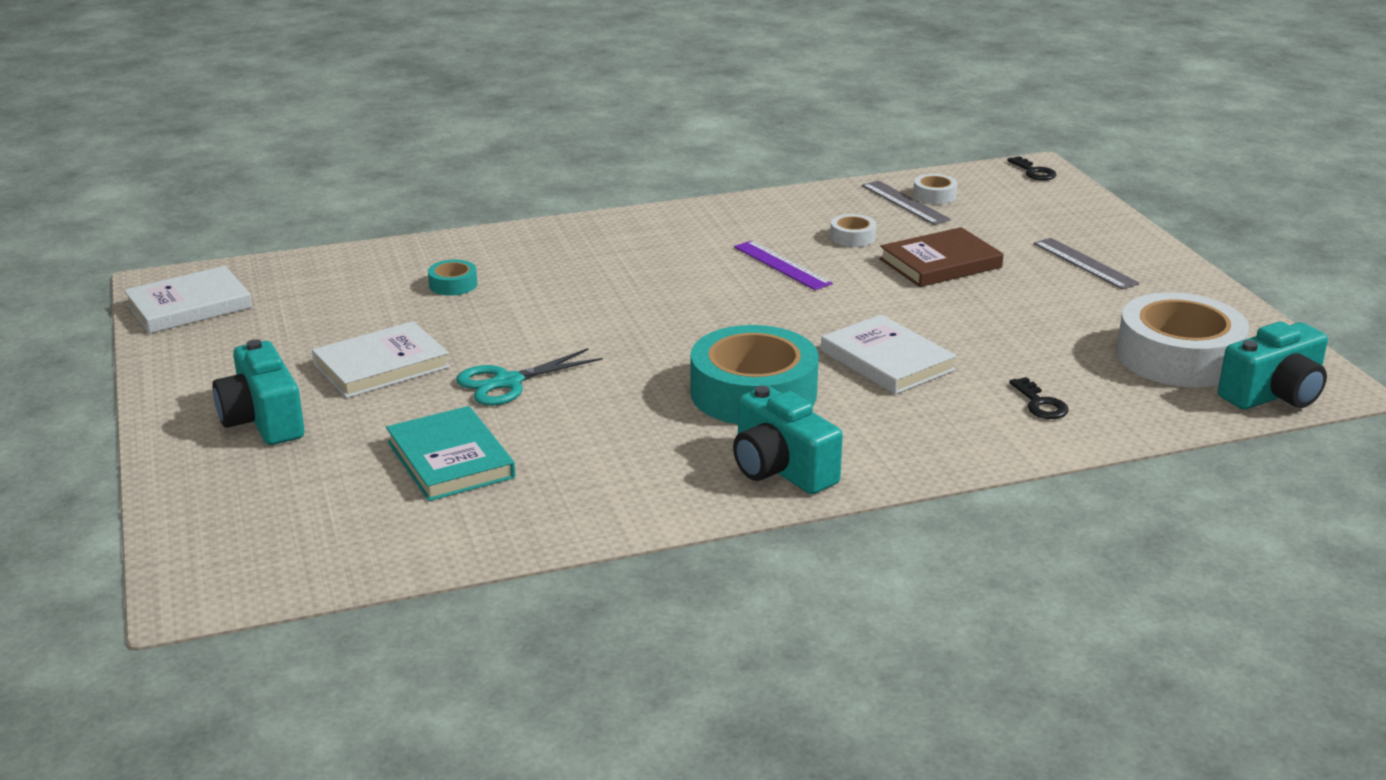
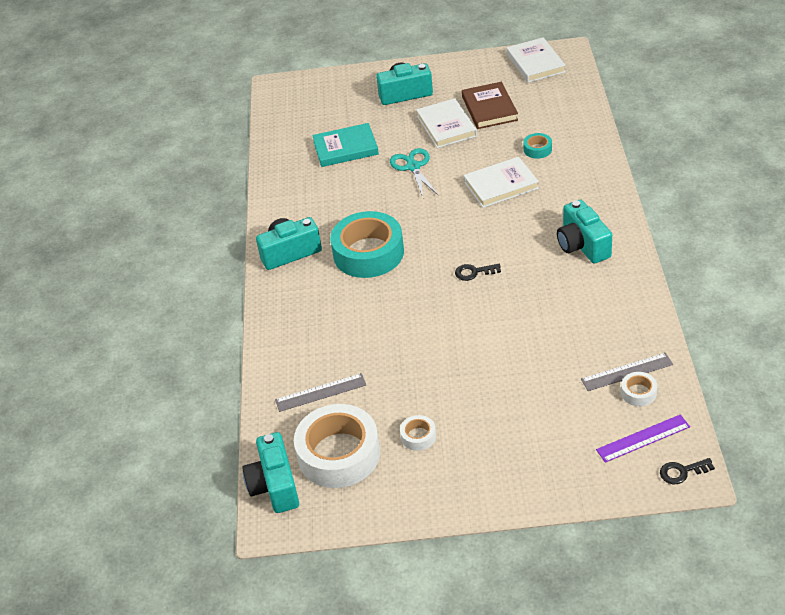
camera: 110 degrees right, 15 degrees up
(680, 239) = (582, 245): none -> turquoise camera
(782, 265) = (530, 287): purple ruler -> purple ruler (643, 438)
(852, 237) = (567, 330): white tape -> white tape (418, 436)
(887, 360) = (385, 313): white book -> white book (501, 185)
(940, 263) = (512, 367): brown book -> brown book (489, 108)
(1040, 404) = (310, 368): black key -> black key (474, 272)
(1085, 263) = (492, 449): grey ruler -> grey ruler (320, 392)

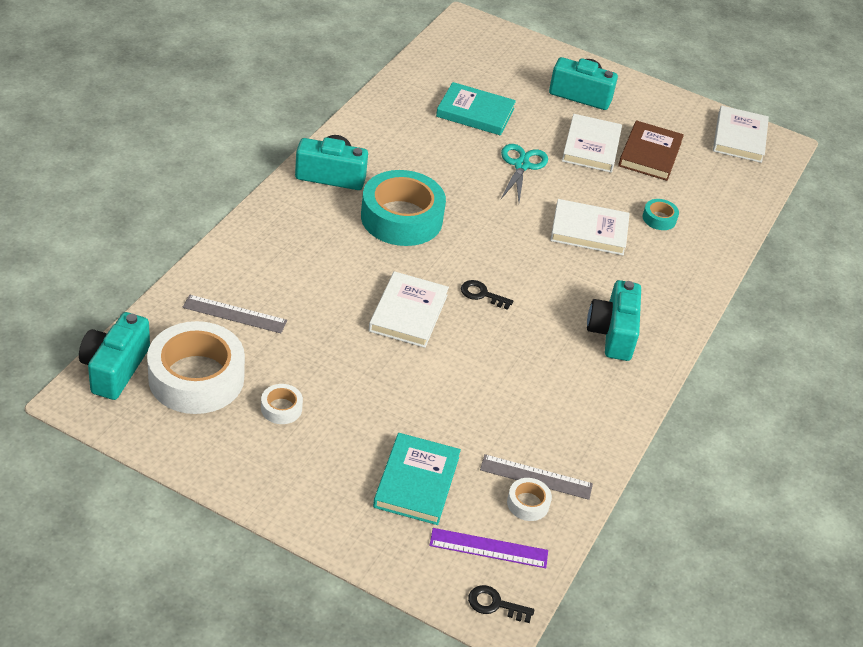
camera: 20 degrees right, 0 degrees up
(438, 316) = (408, 313): none -> white book
(555, 426) = (416, 482): none -> turquoise book

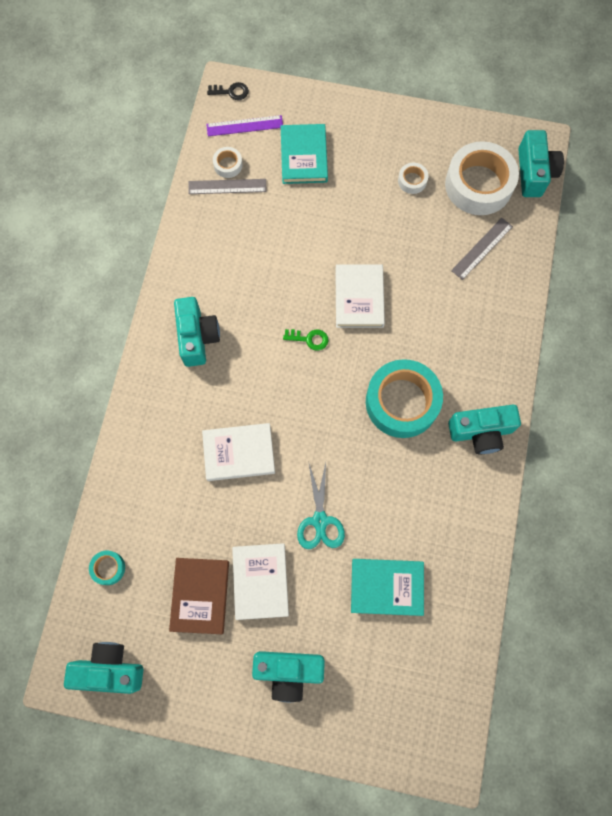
camera: 170 degrees right, 30 degrees up
(235, 314) = (482, 248): grey ruler -> grey ruler turned 45 degrees counterclockwise
(482, 294) = (309, 339): black key -> green key
(659, 218) = (178, 497): turquoise tape -> turquoise tape (108, 568)
(739, 137) = (109, 669): white book -> turquoise camera

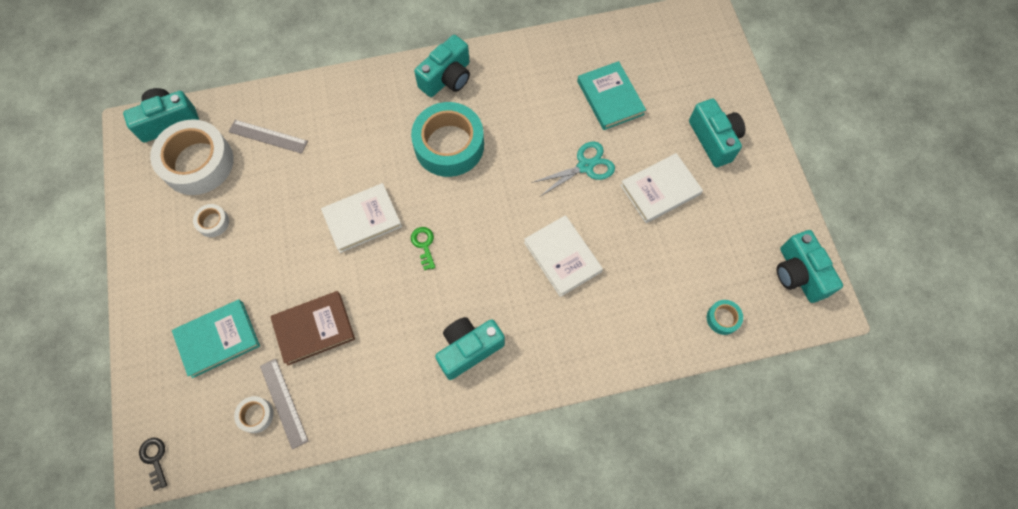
camera: 115 degrees left, 5 degrees down
(200, 595) = (699, 231): brown book -> brown book (314, 328)
(244, 126) = (198, 421): purple ruler -> none
(481, 432) = (447, 78): turquoise camera -> turquoise camera turned 75 degrees clockwise

